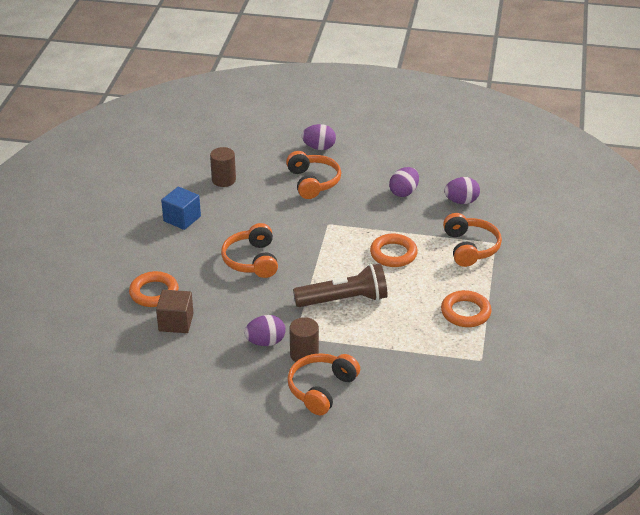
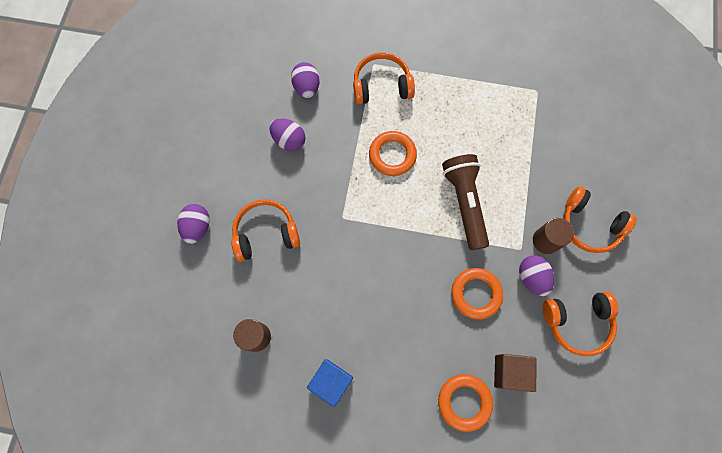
camera: 90 degrees left, 35 degrees up
(252, 260) = (406, 297): orange headphones -> orange headphones (577, 322)
(465, 312) = (476, 97): orange ring -> orange ring (476, 294)

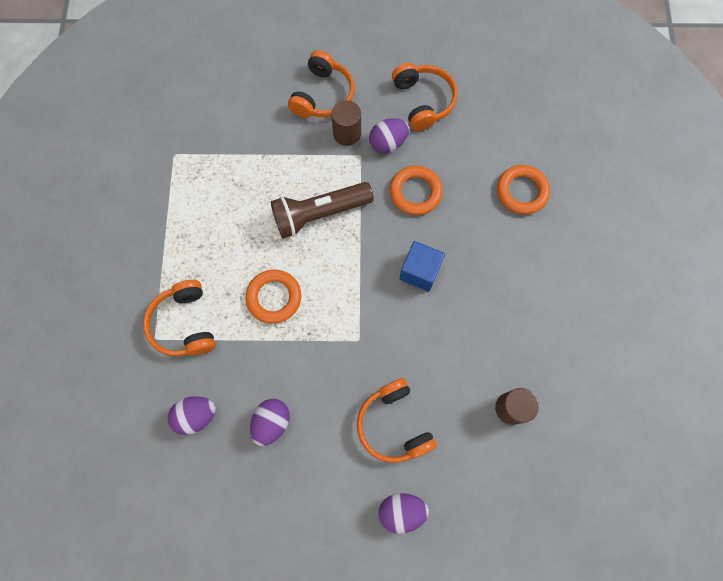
camera: 100 degrees left, 0 degrees up
(331, 382) = (536, 319): blue cube -> blue cube (420, 271)
(510, 372) = (484, 154): brown cube -> none

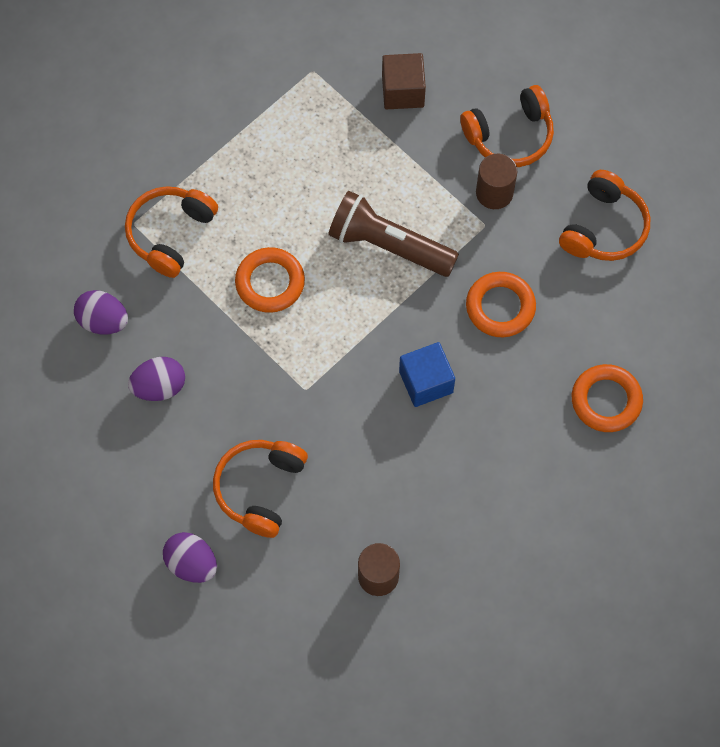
camera: 45 degrees right, 5 degrees down
(238, 122) = (403, 91): none -> brown cube
(388, 143) = (524, 237): purple egg -> none

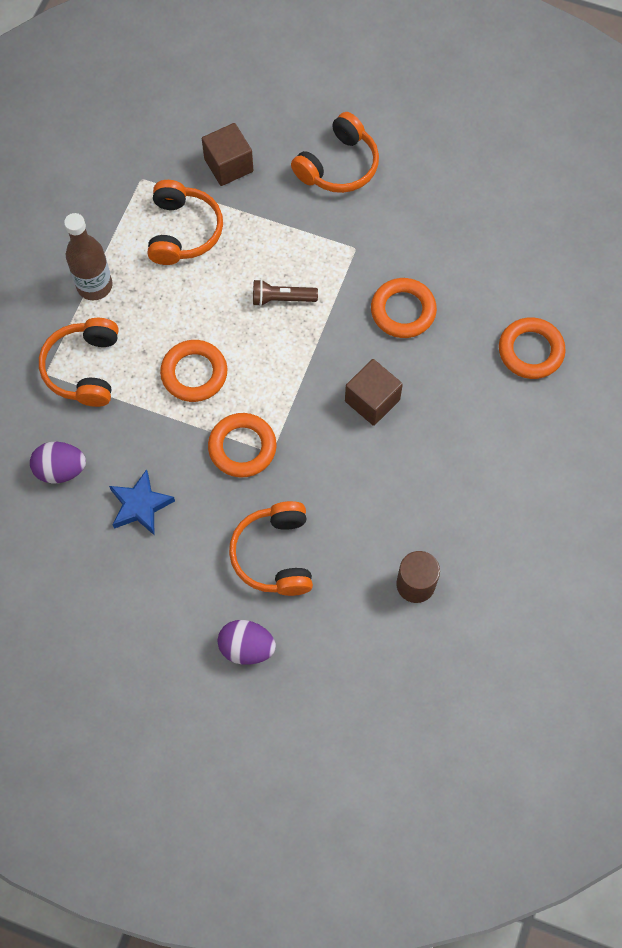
camera: 25 degrees left, 0 degrees up
(159, 387) = (140, 505): purple egg -> blue star
(218, 158) = (94, 286): none -> brown bottle
(280, 373) = (242, 447): none -> orange ring
(388, 245) = (282, 299): brown flashlight -> brown flashlight, size x0.54
(426, 382) = (372, 400): blue cube -> brown cube
(494, 193) = (349, 218): brown cylinder -> none
(604, 228) = (455, 209): orange headphones -> orange headphones (183, 231)

